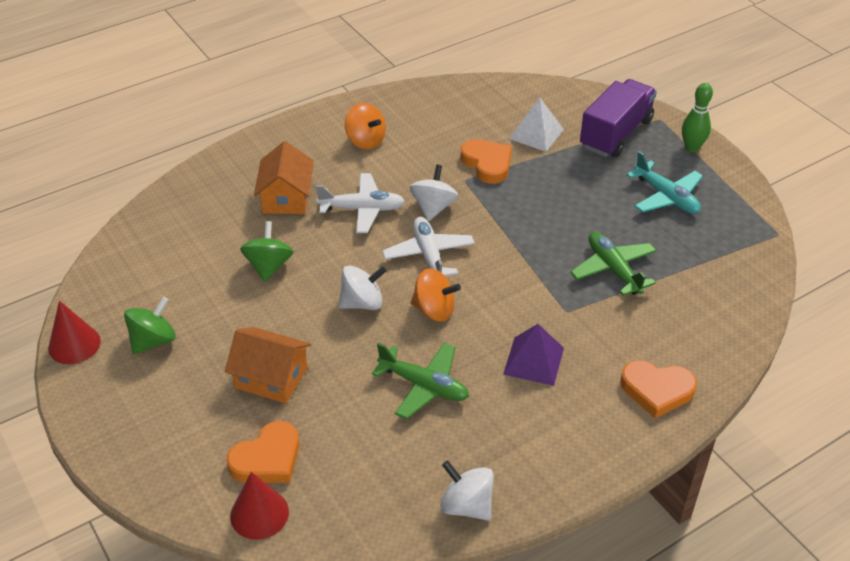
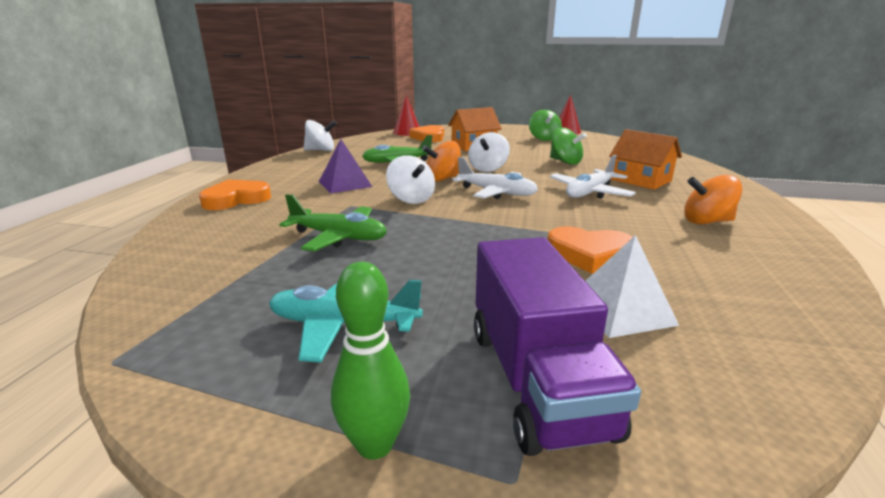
camera: 135 degrees right, 20 degrees down
(433, 207) = (552, 211): white spinning top -> white spinning top (411, 199)

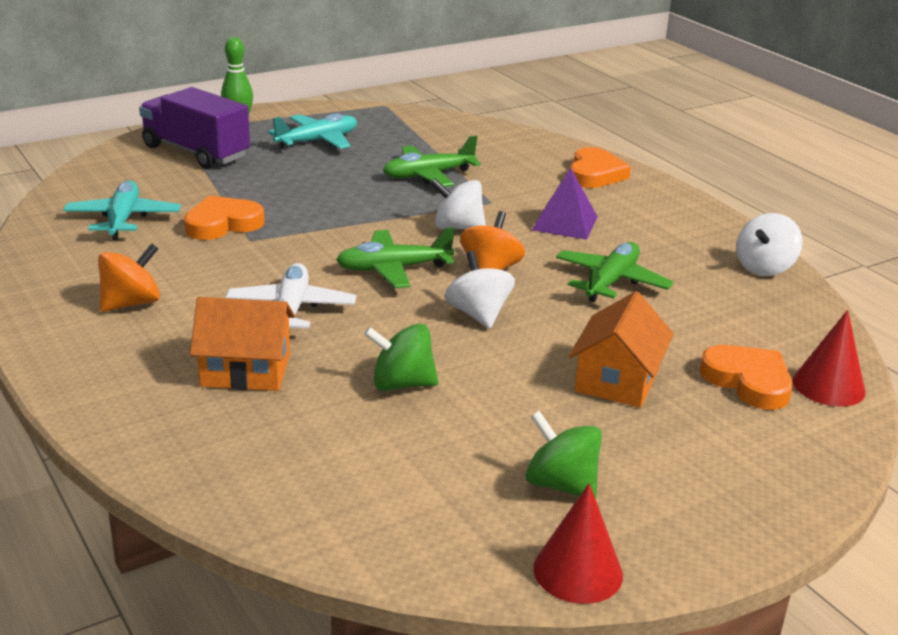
camera: 135 degrees right, 5 degrees up
(496, 193) = (393, 269): white plane -> green plane
(621, 310) = (173, 192): white pyramid -> none
(702, 293) = (123, 219): none -> turquoise plane

